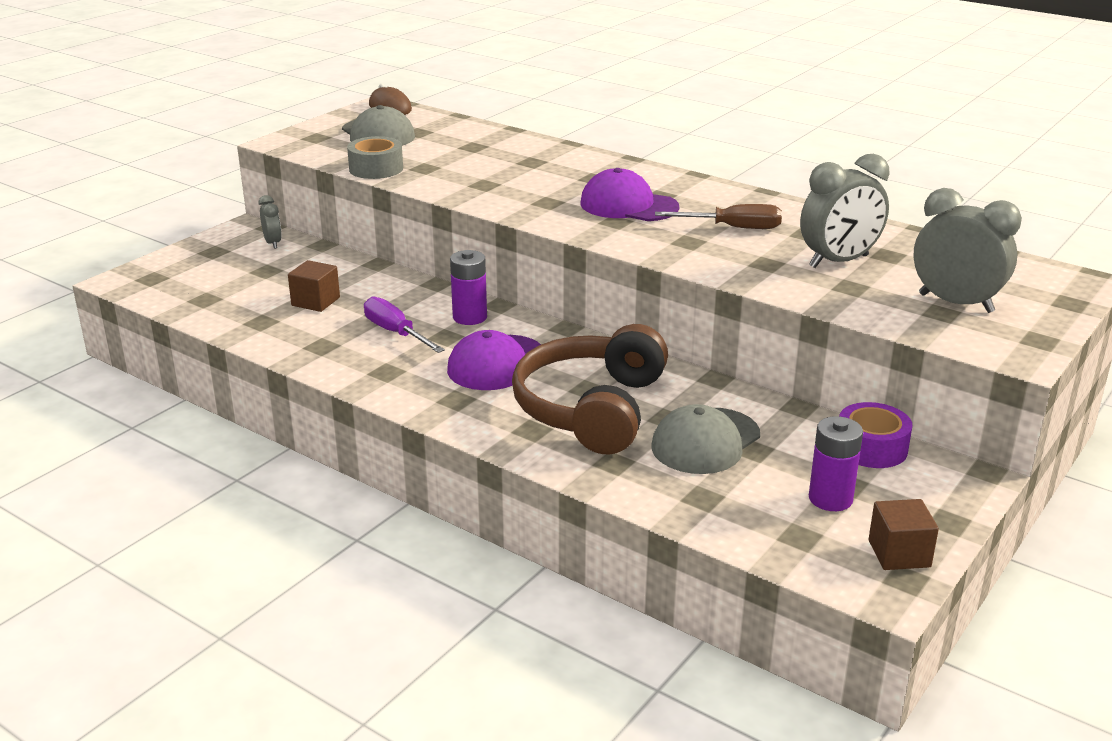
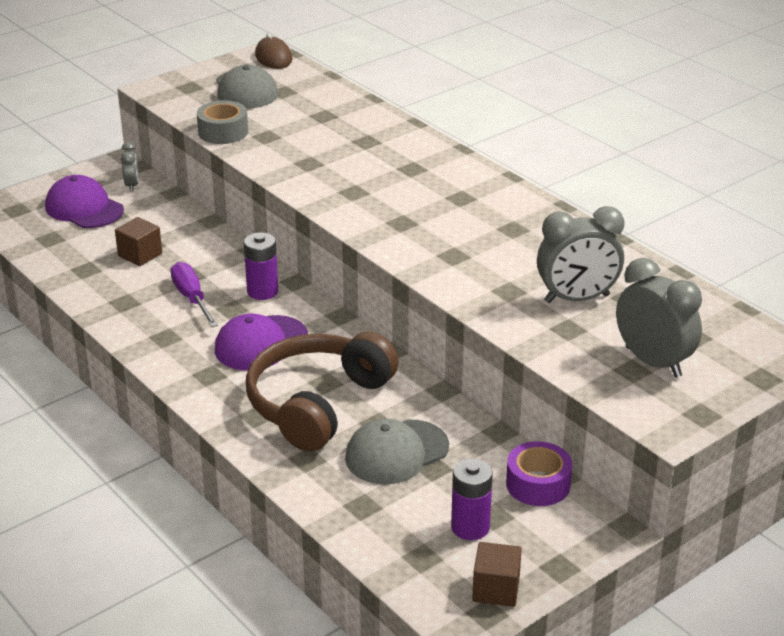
camera: 15 degrees right, 5 degrees up
(628, 205) = (424, 206): purple cap -> purple cap (84, 208)
(733, 228) = (504, 245): brown screwdriver -> none

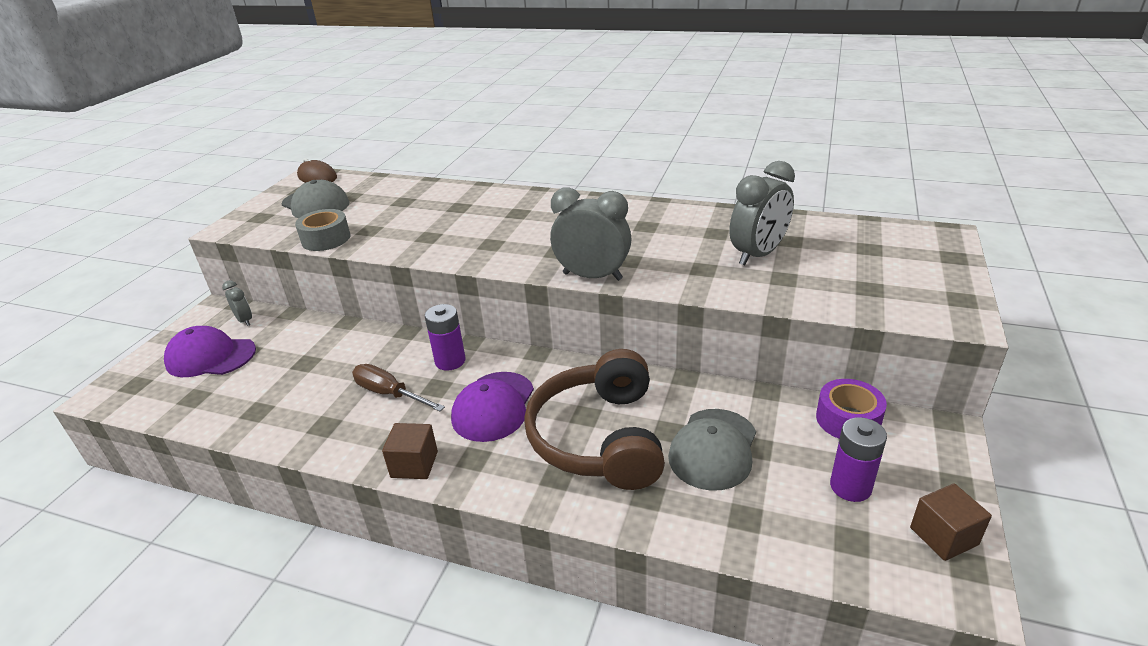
camera: 30 degrees left, 0 degrees up
(140, 255) = (303, 376): brown cube -> brown cube (414, 464)
(192, 298) = (389, 394): purple screwdriver -> brown screwdriver
(653, 362) = (873, 276): grey clock -> grey clock (592, 276)

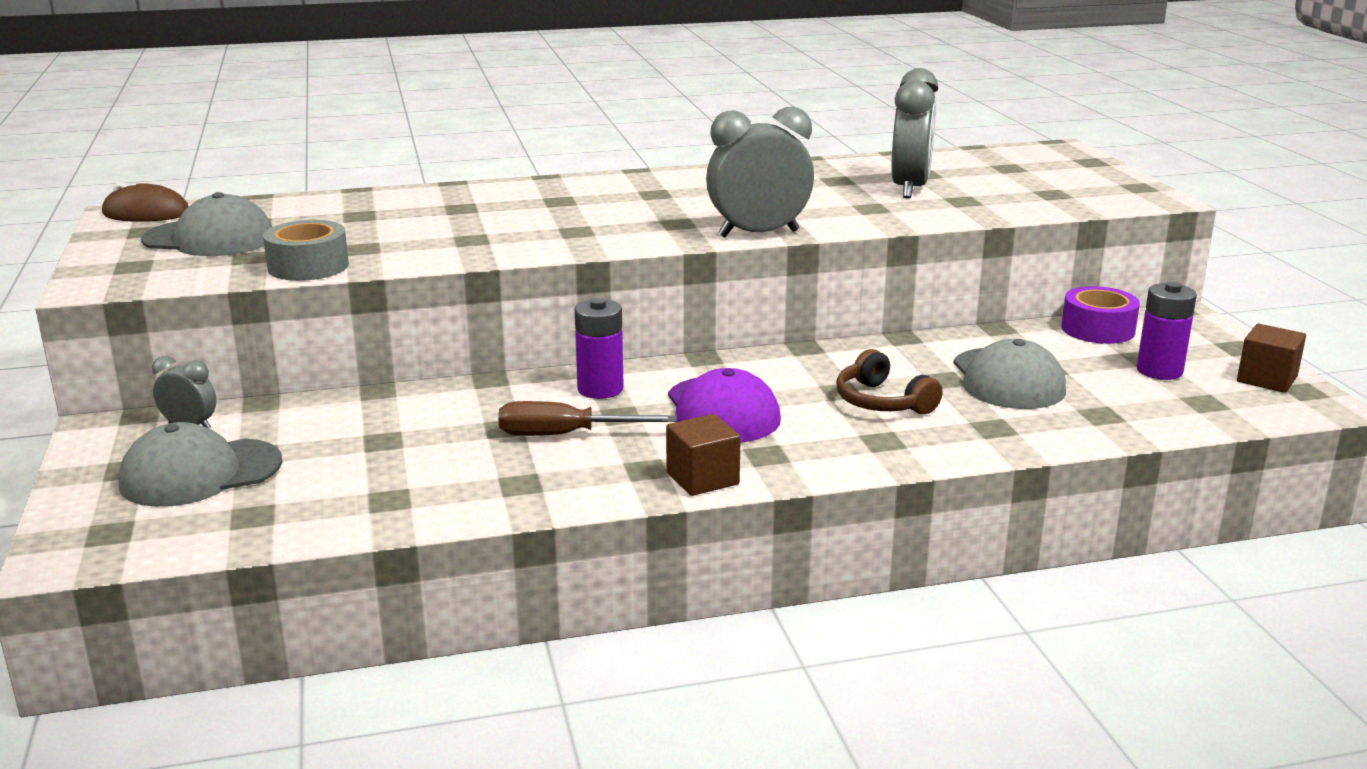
camera: 35 degrees left, 10 degrees down
(210, 357) = (200, 473): purple cap -> grey cap
(599, 437) = (882, 402): brown headphones -> brown headphones, size x0.50

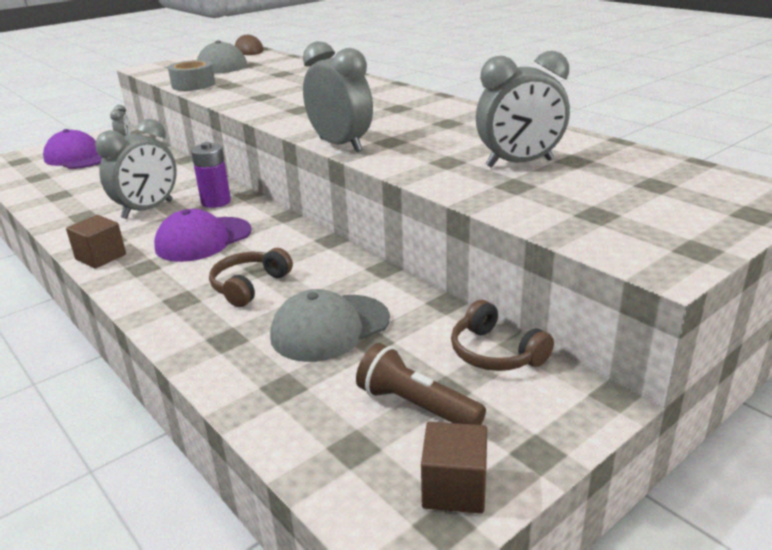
camera: 65 degrees right, 5 degrees up
(200, 473) = (78, 157): grey cap -> purple cap
(565, 435) = (147, 210): brown screwdriver -> grey clock
(1098, 329) = (495, 353): purple tape -> brown headphones
(1159, 371) = (416, 406): purple battery -> brown flashlight

